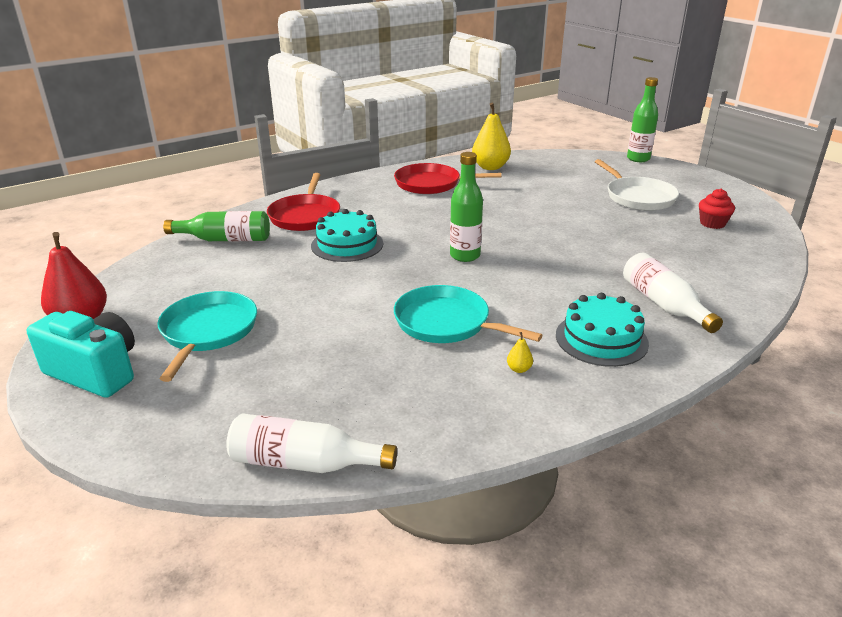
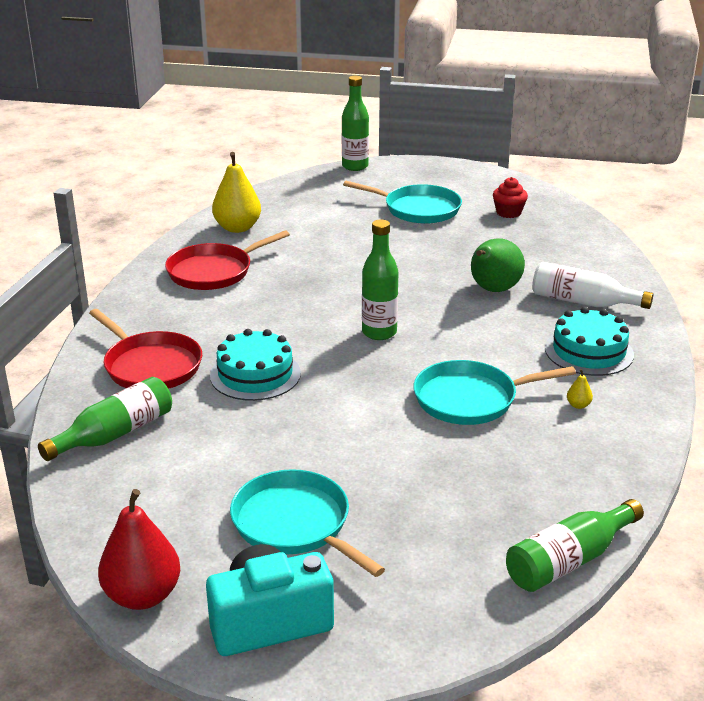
camera: 45 degrees left, 0 degrees up
(305, 463) = (569, 560): white bottle -> green bottle
(600, 266) = (493, 290): none -> green pear
(638, 197) = (418, 209): white pan -> turquoise pan

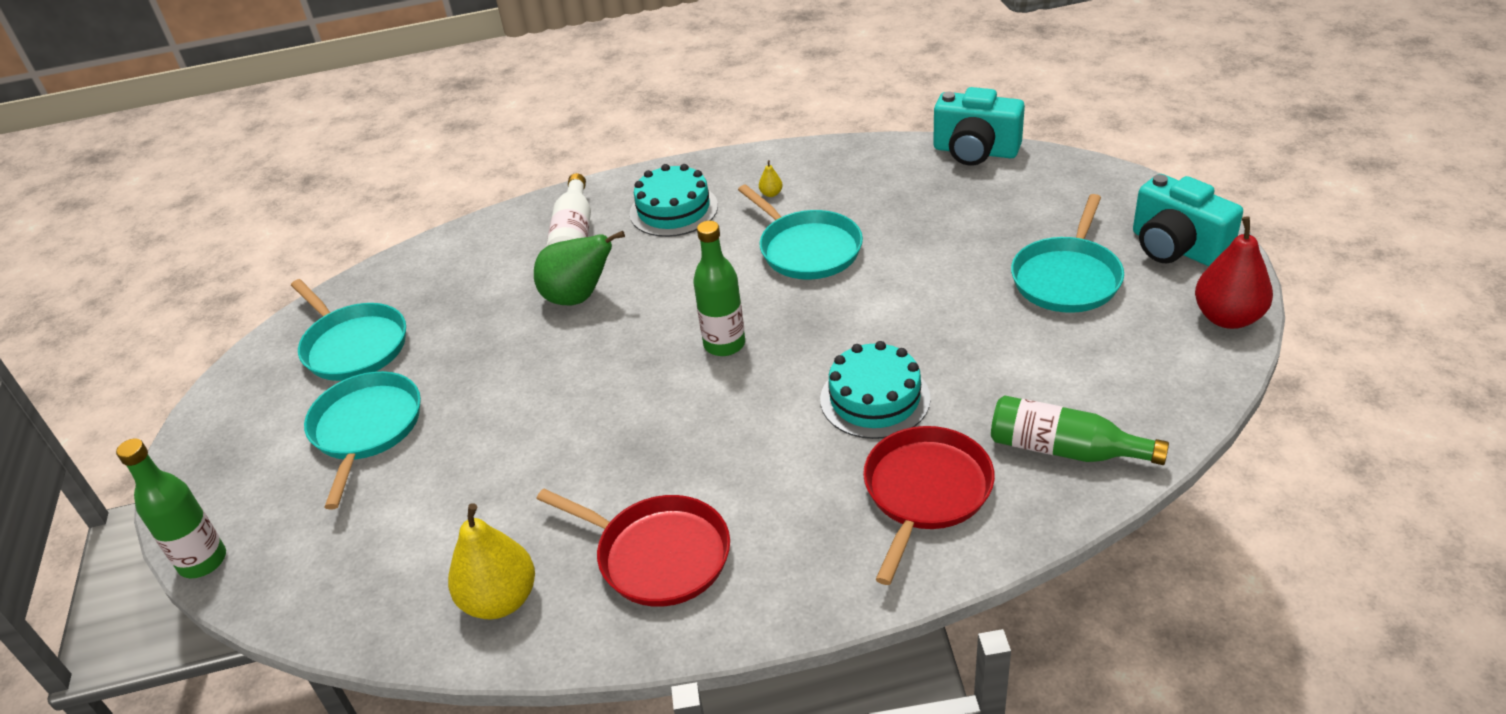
camera: 110 degrees left, 10 degrees up
(508, 213) = (353, 346): red cupcake -> turquoise pan
(569, 560) = (975, 151): green bottle -> turquoise camera

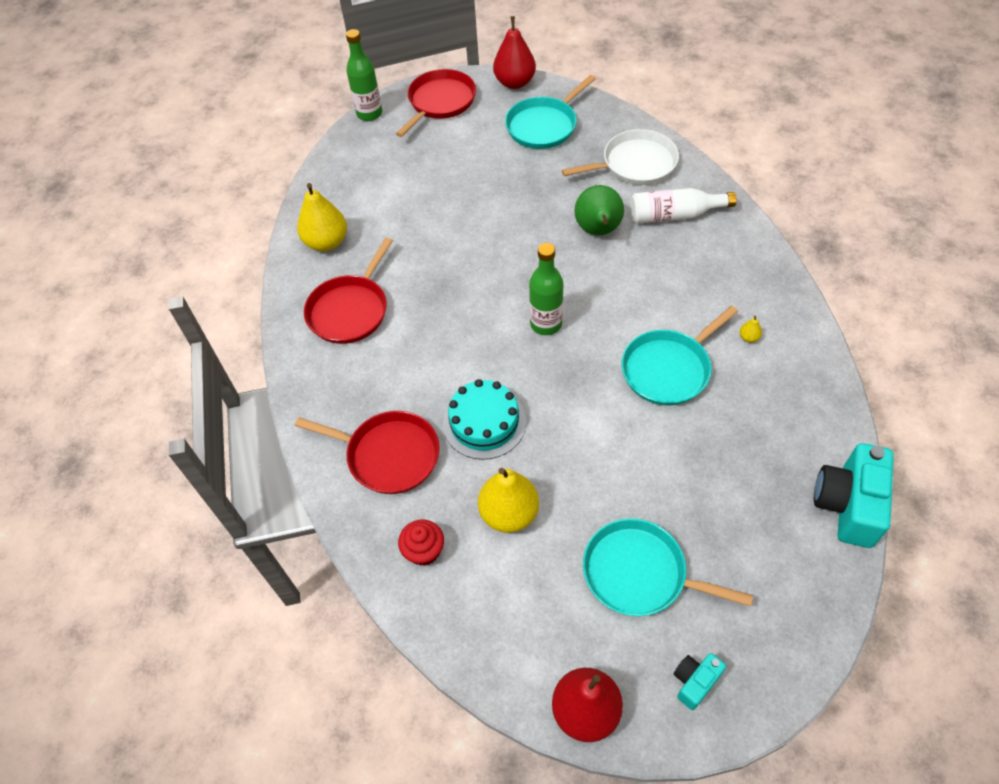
camera: 85 degrees right, 15 degrees up
(230, 465) = (440, 102): none -> red pan
(238, 377) = (515, 83): none -> red pear
(366, 429) = (466, 151): turquoise pan -> none
(472, 263) = (635, 164): none -> white pan
(673, 210) = (716, 272): turquoise cake -> none
(1005, 375) = (509, 513): none -> yellow pear
(1065, 449) = (424, 550): green bottle -> red cupcake
(1176, 248) = (695, 682): turquoise camera -> turquoise camera, size x0.52

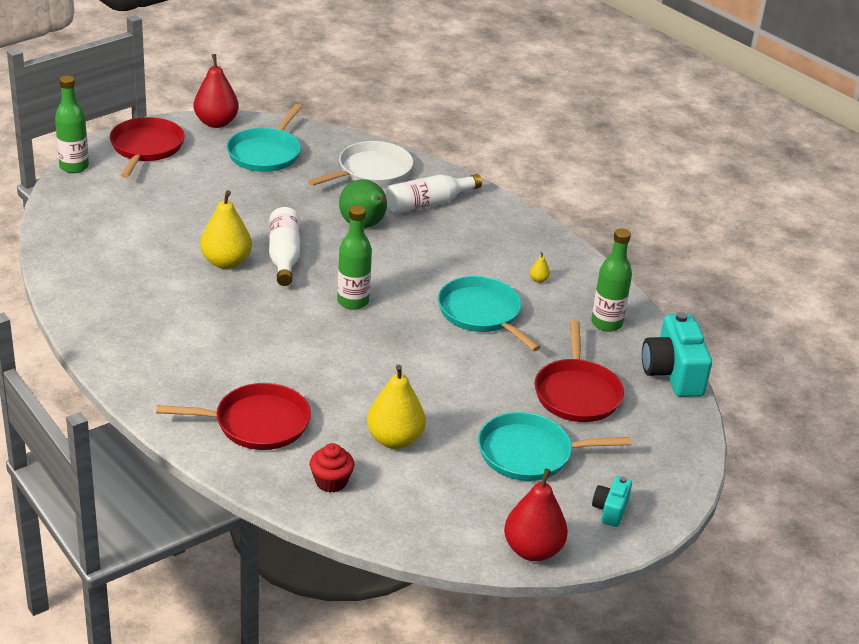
camera: 30 degrees left, 20 degrees down
(326, 242) = (92, 276): yellow pear -> yellow pear (226, 262)
(350, 310) = (151, 325): red pan -> red pan (577, 393)
(484, 422) = (335, 382): turquoise cake -> none
(505, 254) = (284, 256): none -> white bottle
(668, 369) = (481, 313): turquoise pan -> turquoise pan turned 120 degrees clockwise
(799, 414) = (606, 323): none -> green bottle

